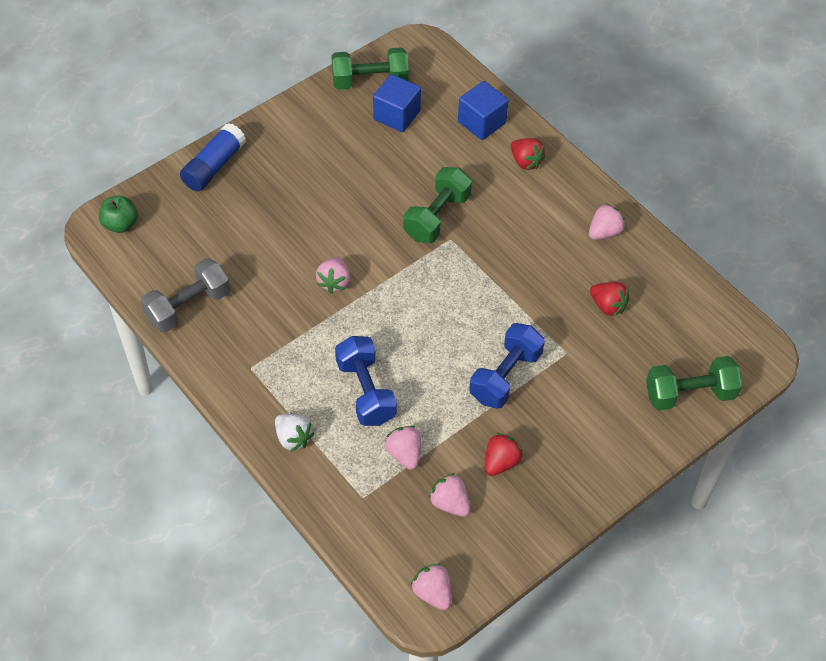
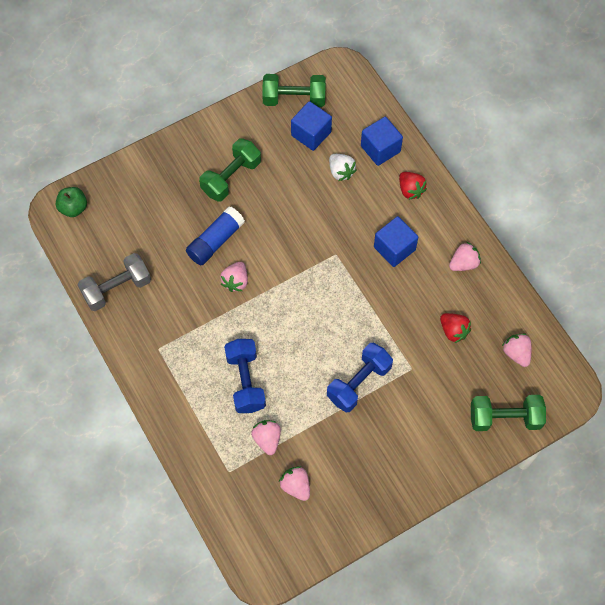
camera: 10 degrees right, 10 degrees up
(214, 166) = (155, 164): blue glue stick -> blue glue stick (215, 241)
(293, 438) = (182, 414): white strawberry -> white strawberry (341, 172)
(432, 593) = (270, 559): pink strawberry -> pink strawberry (516, 353)
(437, 217) = (328, 232): green dumbbell -> green dumbbell (231, 177)
(501, 462) = (342, 457): red strawberry -> none
(519, 225) = (394, 248): none -> blue cube

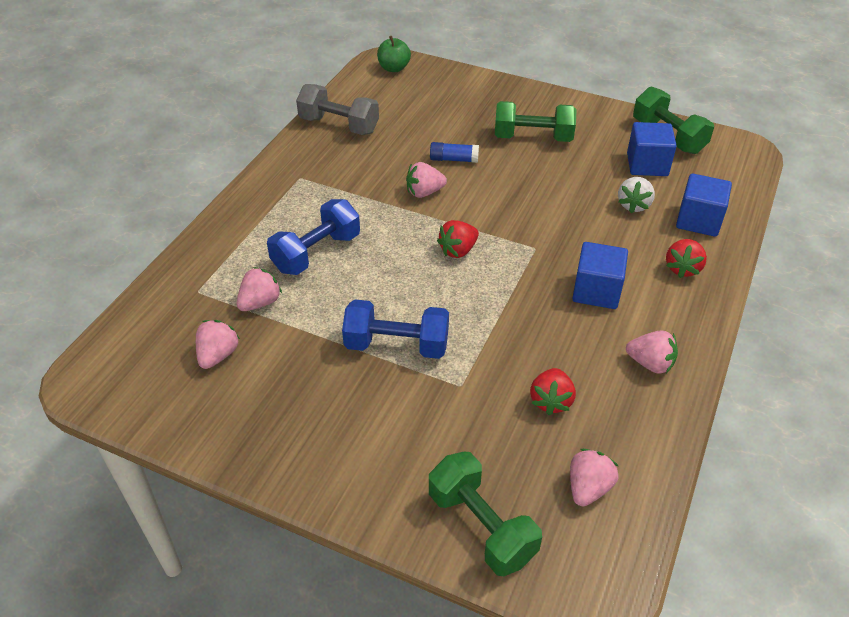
camera: 55 degrees right, 20 degrees down
(215, 241) = (454, 159): blue glue stick -> blue glue stick, size x0.62
(305, 298) = (458, 250): none -> red strawberry

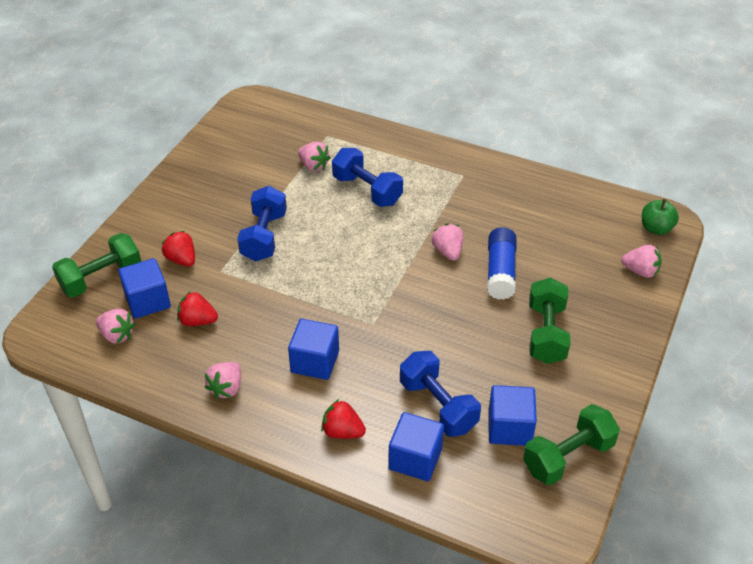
camera: 90 degrees right, 0 degrees up
(218, 355) = (264, 151): pink strawberry -> pink strawberry (640, 271)
(339, 125) = (544, 194): grey dumbbell -> none
(454, 159) = (500, 272): blue glue stick -> blue glue stick, size x1.61
(458, 250) = (369, 272): red strawberry -> red strawberry (181, 259)
(522, 460) = (147, 301): none -> blue cube
(633, 205) = (438, 406): white strawberry -> blue dumbbell

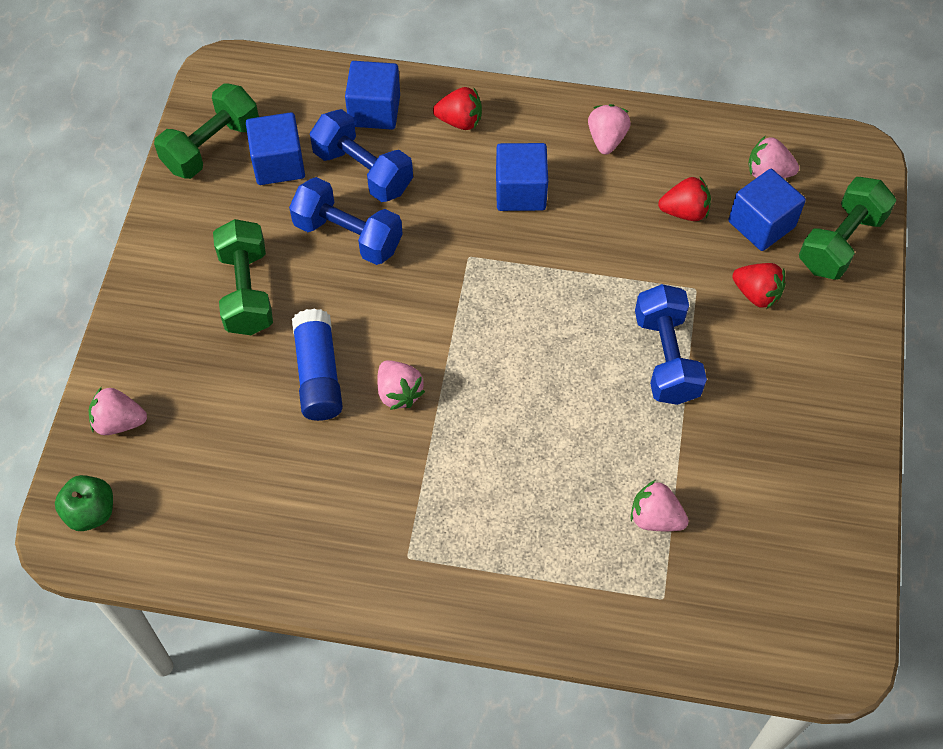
camera: 165 degrees right, 15 degrees up
(367, 190) = (551, 484): blue dumbbell -> blue dumbbell (348, 235)

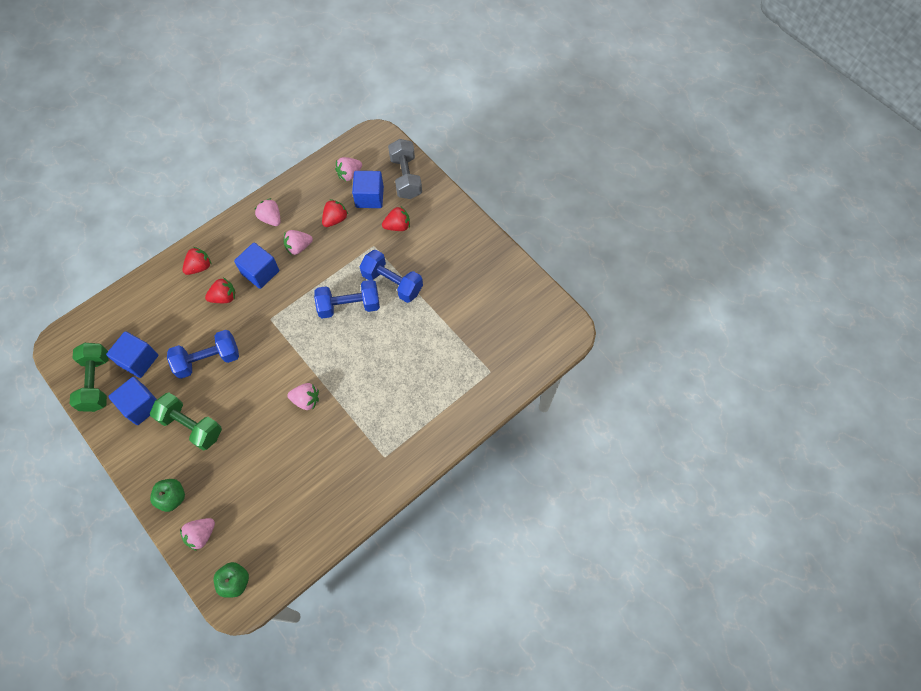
camera: 50 degrees left, 5 degrees up
(139, 349) = (172, 497): none -> green apple
(318, 374) = (264, 427): blue glue stick -> none
(363, 171) = (181, 327): blue dumbbell -> blue dumbbell (349, 306)
(374, 110) = (155, 297): blue cube -> blue cube (141, 406)
(446, 181) = (224, 297): none -> red strawberry
(655, 518) = (455, 346): pink strawberry -> pink strawberry (298, 247)
(841, 242) = (406, 177): green dumbbell -> grey dumbbell

